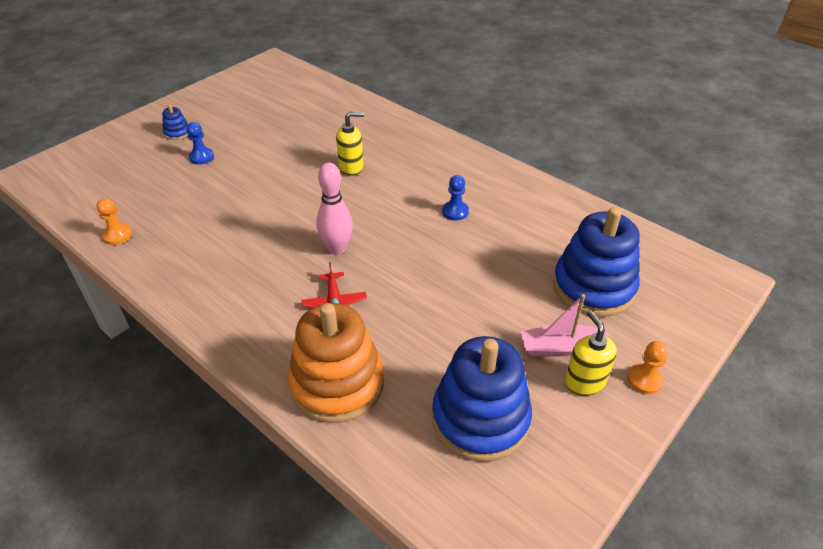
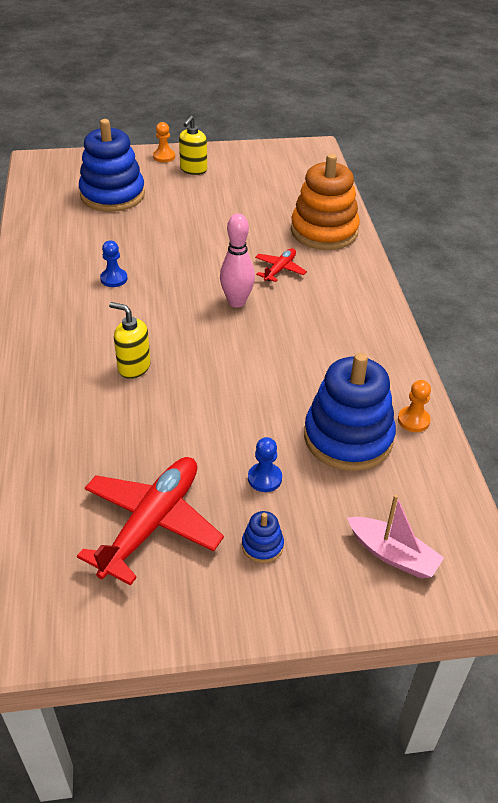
camera: 140 degrees left, 0 degrees up
(246, 115) = (152, 523): none -> red plane
(480, 418) = (265, 184): blue stacking toy -> blue stacking toy (348, 437)
(560, 347) = (181, 185): pink boat -> pink boat (393, 554)

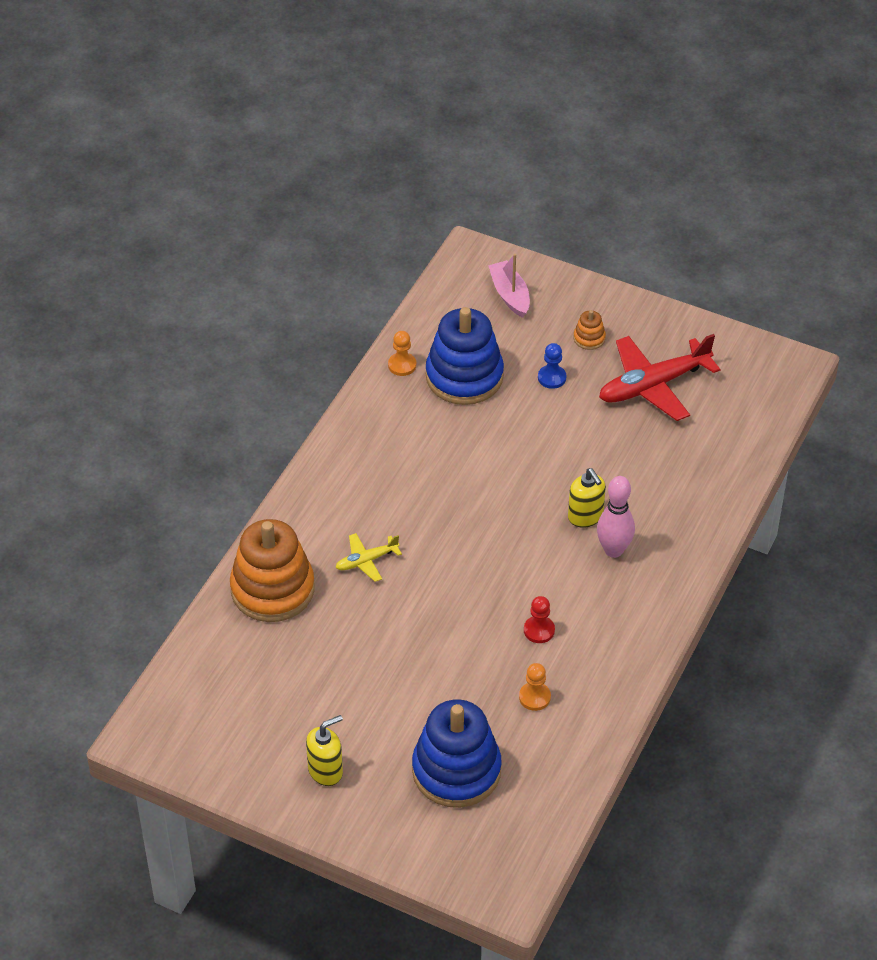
camera: 145 degrees left, 5 degrees up
(114, 279) = (539, 630): blue pawn -> red pawn
(164, 157) = (341, 818): orange pawn -> orange pawn (534, 697)
(237, 302) = (442, 542): pink bowling pin -> pink bowling pin (613, 550)
(262, 545) = (589, 338): blue stacking toy -> orange stacking toy
(280, 269) = (366, 561): red plane -> yellow plane

